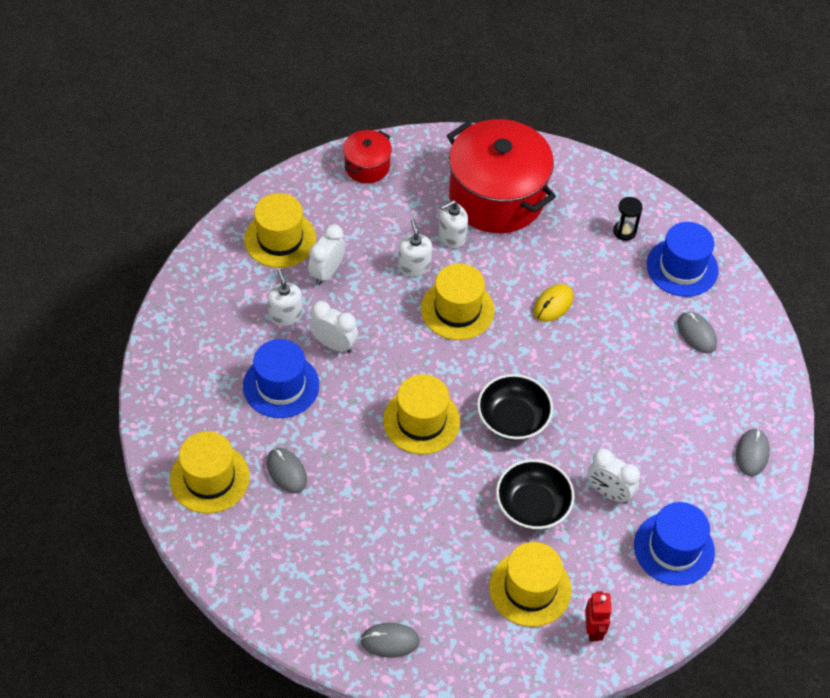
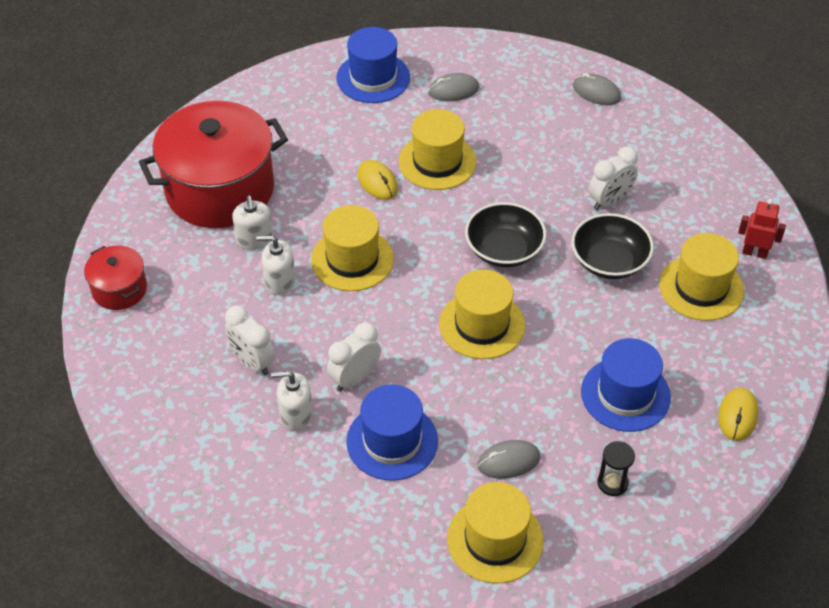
camera: 70 degrees left, 5 degrees down
(280, 239) = (184, 396): yellow hat -> yellow hat (437, 161)
(390, 641) = (737, 416): grey mouse -> yellow mouse
(624, 231) = (311, 105): black hourglass -> black hourglass (612, 483)
(674, 548) = (682, 172): blue hat -> blue hat (625, 394)

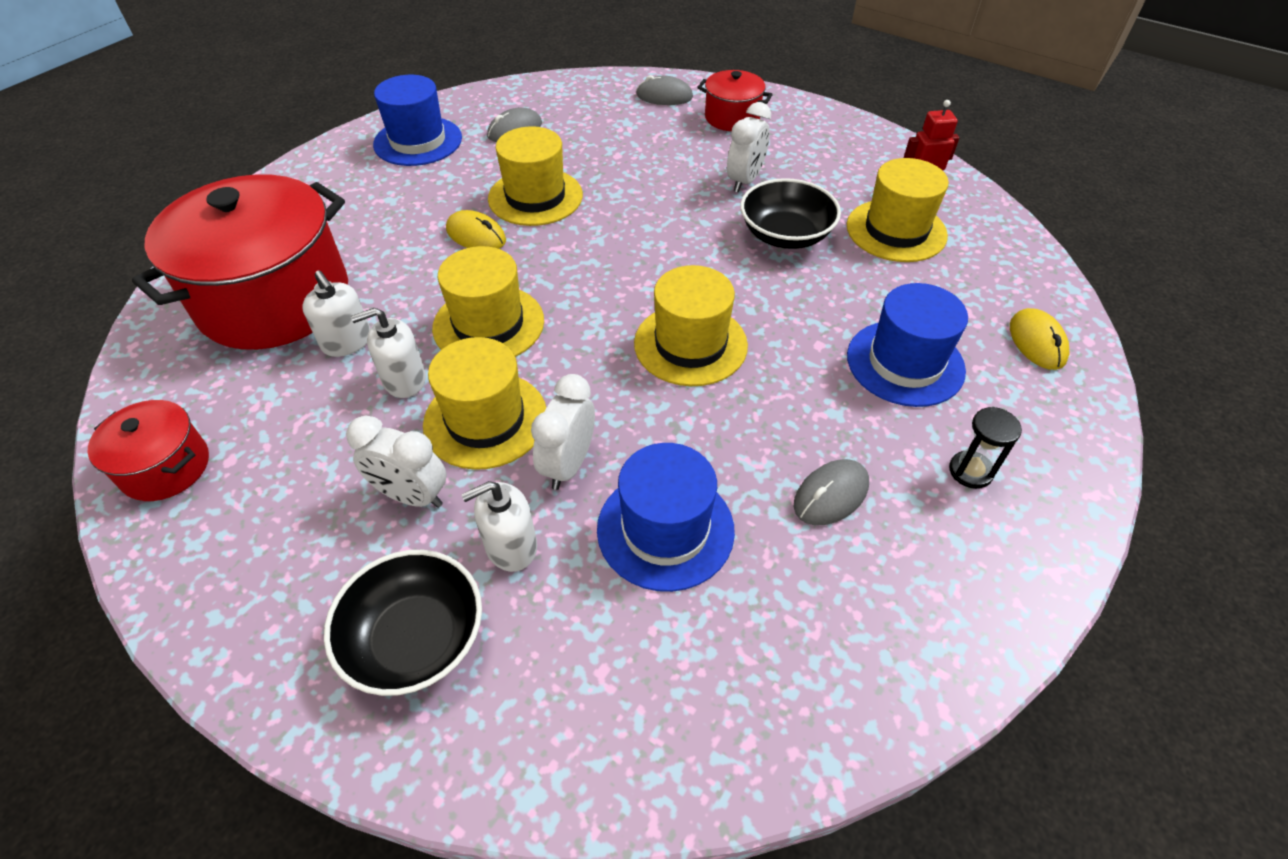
camera: 25 degrees left, 0 degrees up
(495, 540) = (887, 611): yellow hat -> yellow hat (485, 420)
(504, 250) = (664, 259): black bowl -> black bowl (415, 639)
(640, 133) = (732, 117): none -> red pot

